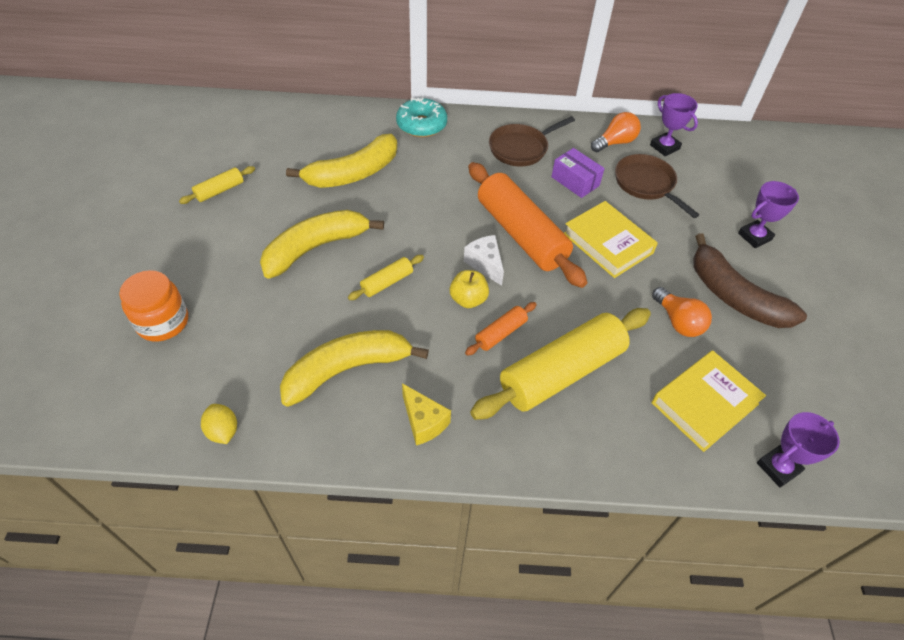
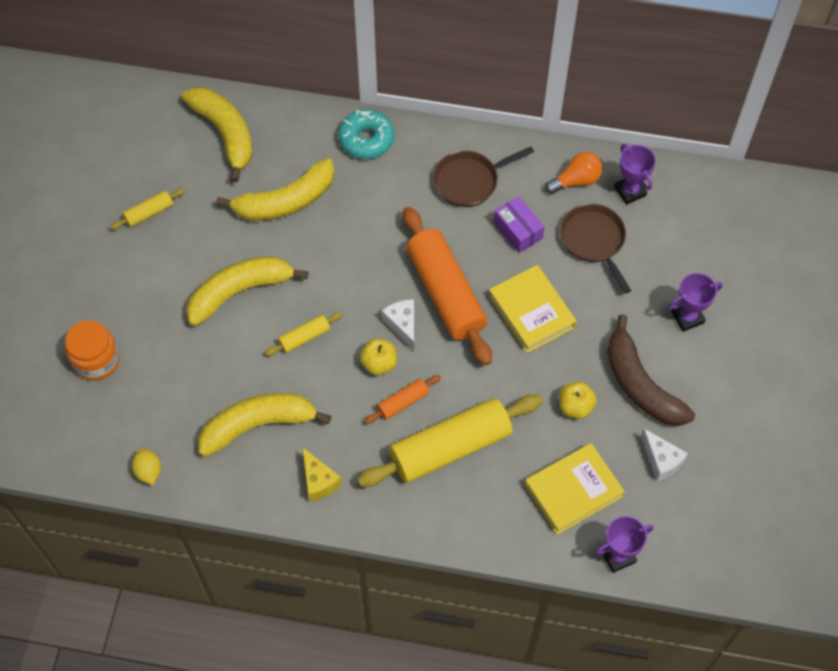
camera: 10 degrees right, 10 degrees up
(291, 128) = (225, 134): none -> yellow banana
(678, 321) = (575, 407): orange light bulb -> yellow apple
(783, 364) = (661, 460): none -> white cheese

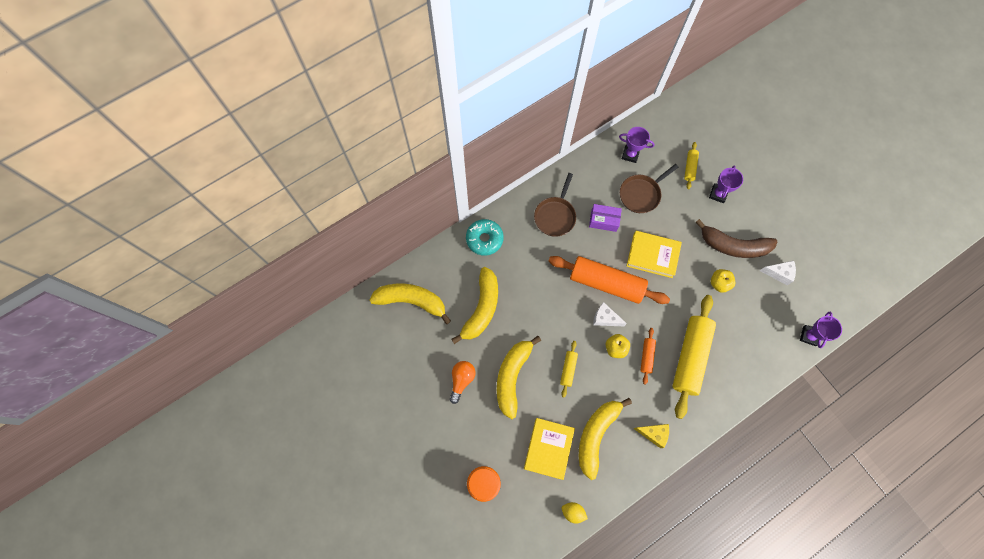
camera: 45 degrees left, 10 degrees up
(149, 213) = (421, 380): yellow rolling pin -> yellow rolling pin (690, 167)
(573, 491) = (760, 324): yellow book -> yellow book (548, 448)
(576, 181) = (601, 171): orange light bulb -> orange light bulb (461, 380)
(594, 241) = (641, 194): brown pan -> brown pan turned 60 degrees counterclockwise

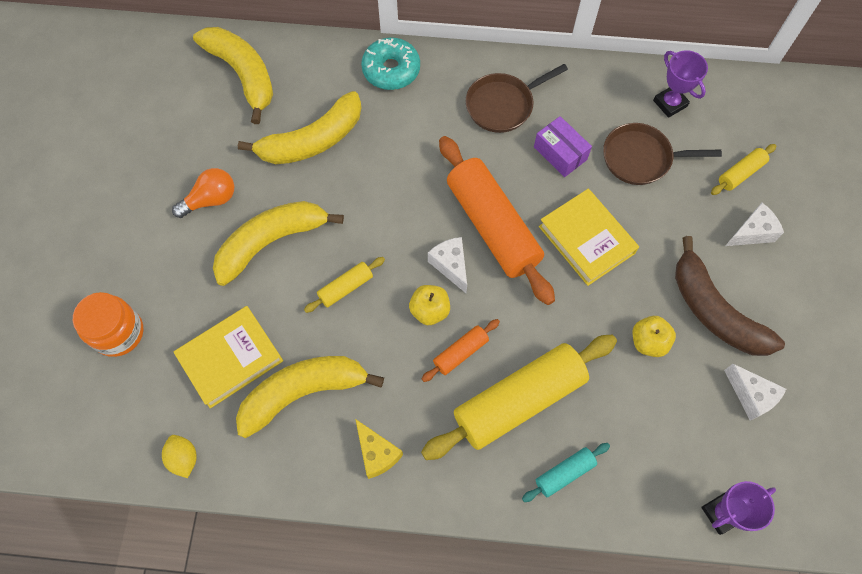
camera: 40 degrees right, 5 degrees down
(718, 194) = (751, 232): purple trophy -> white cheese
(736, 373) = (564, 473): none -> turquoise rolling pin

